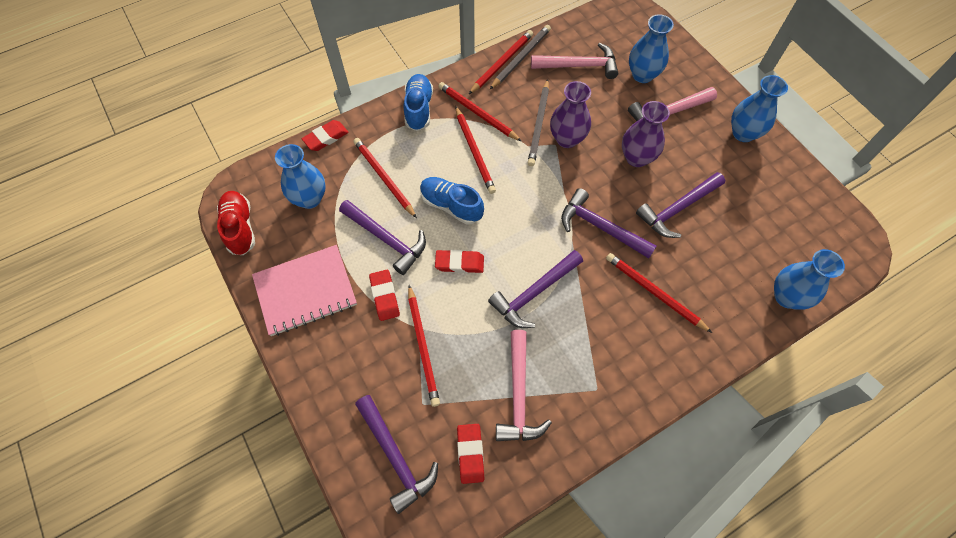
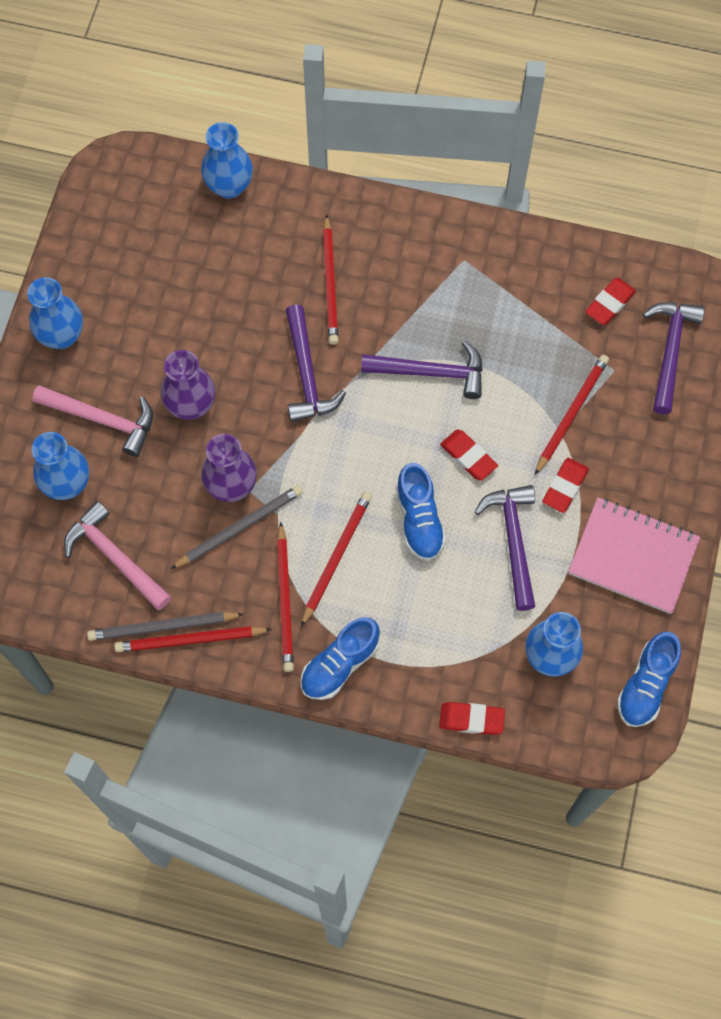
camera: 135 degrees left, 5 degrees up
(240, 228) = (646, 685): red shoe -> blue shoe
(384, 178) = (455, 611): red pencil -> none
(519, 394) = (529, 310): pink hammer -> none
(678, 209) = (219, 327): purple hammer -> none

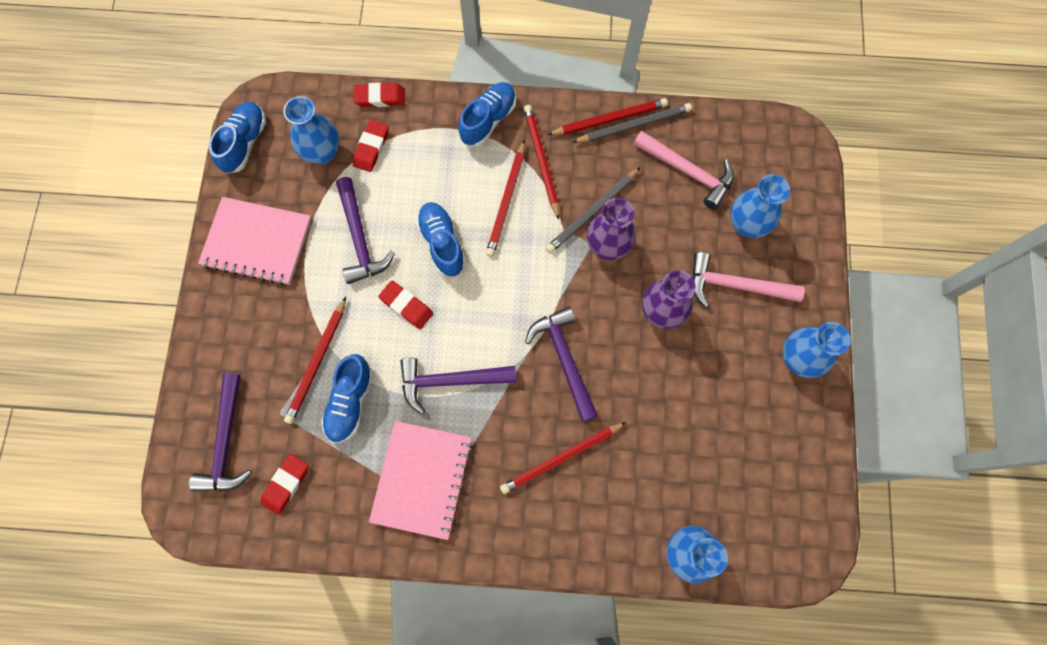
camera: 170 degrees right, 5 degrees up
(330, 283) = (561, 458): red pencil -> red pencil turned 105 degrees counterclockwise
(472, 286) = (422, 479): none -> pink notebook
(539, 368) = (350, 402): none -> blue shoe
(565, 487) = (319, 293): red eraser -> red eraser (371, 148)

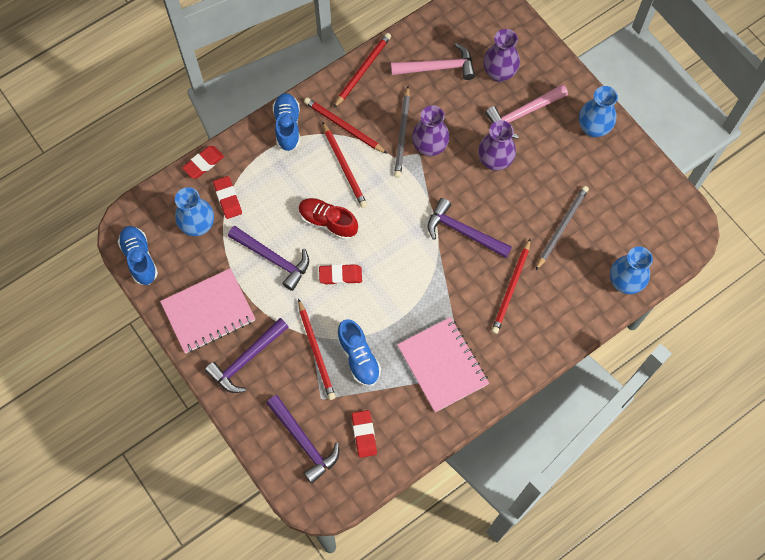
camera: 40 degrees left, 5 degrees down
(442, 243) = (328, 222): blue shoe -> red shoe
(451, 381) = (408, 297): purple hammer -> purple hammer (247, 359)
(633, 125) = (381, 63): grey pencil -> grey pencil (561, 227)
(746, 224) = (499, 73): blue vase -> purple vase

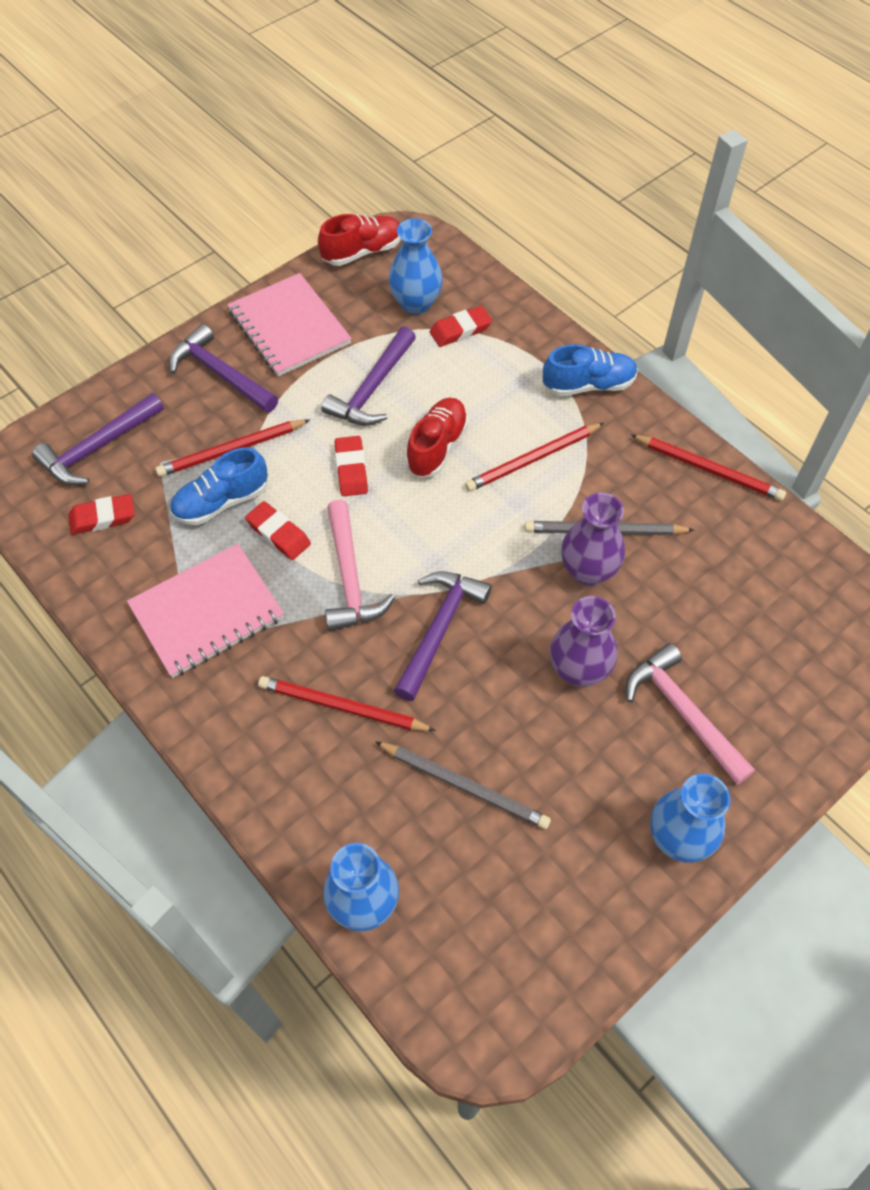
camera: 85 degrees right, 10 degrees down
(140, 258) = (362, 252): blue shoe -> red shoe
(203, 163) = (511, 299): red eraser -> red eraser (278, 534)
(344, 126) = (602, 453): red pencil -> none
(437, 67) = (742, 573): pink hammer -> pink hammer (350, 577)
(499, 73) = (756, 669): purple vase -> none

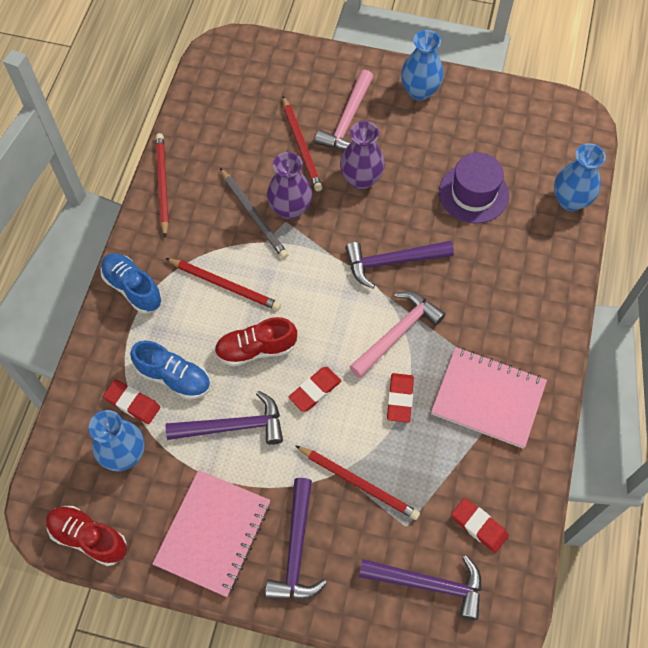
camera: 125 degrees left, 5 degrees up
(221, 502) = (405, 455): blue shoe -> blue shoe (174, 377)
(342, 707) = (481, 279): red pencil -> red pencil (301, 146)
(464, 786) = (473, 193): grey pencil -> purple hat

